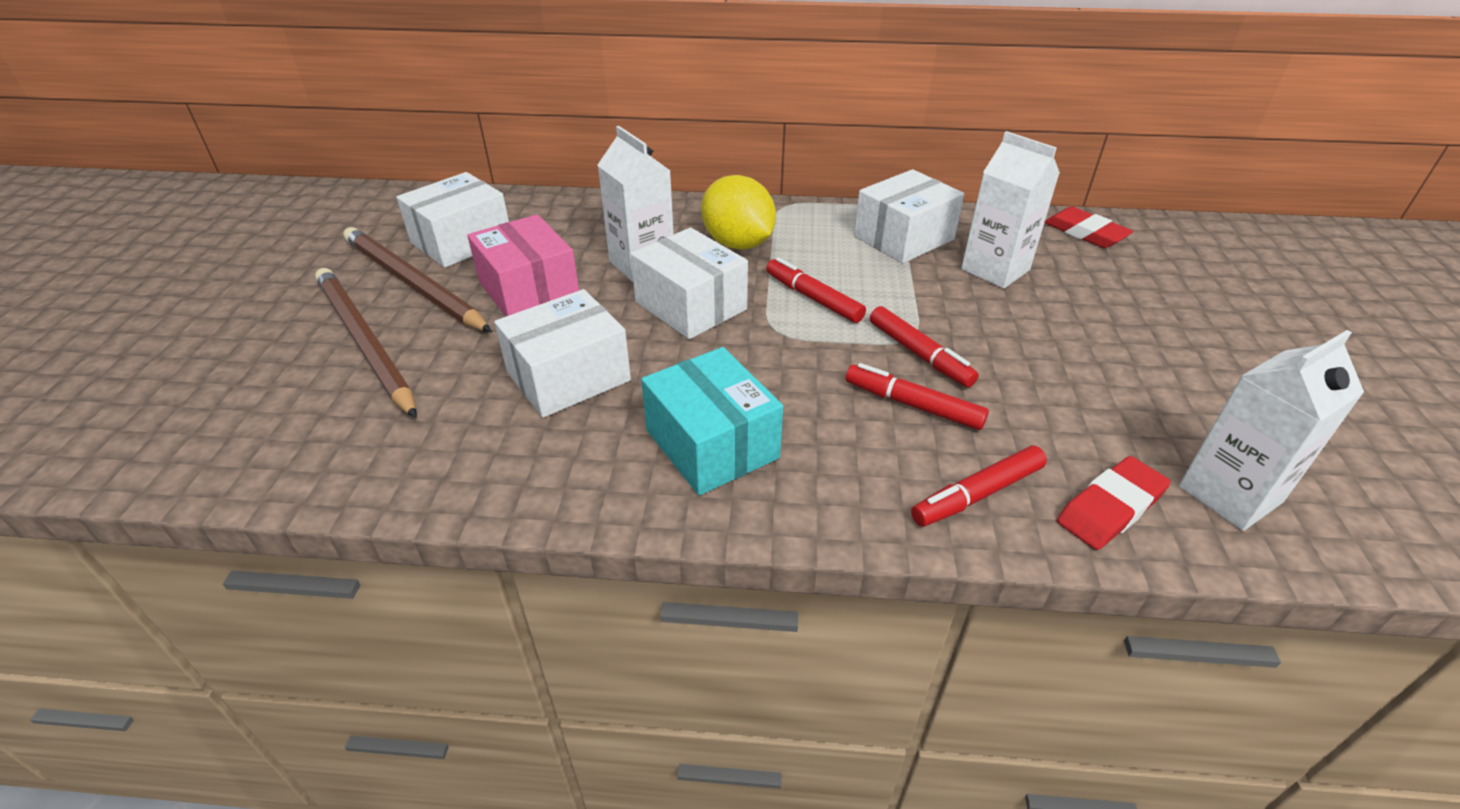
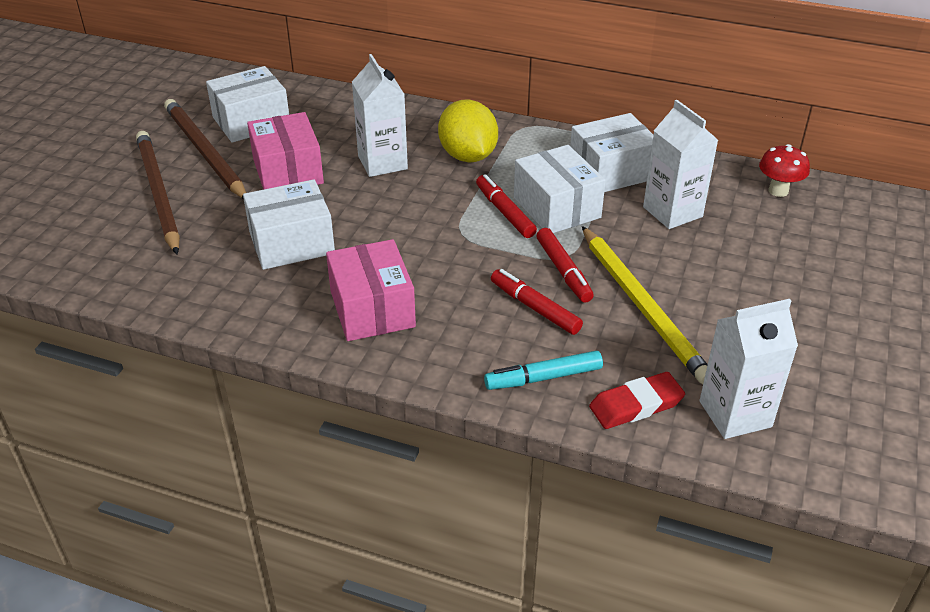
camera: 15 degrees right, 0 degrees up
(690, 306) = (405, 203): white box -> white box (556, 207)
(712, 444) = (372, 309): turquoise box -> pink box
(977, 494) = (543, 378): red marker -> turquoise marker
(1032, 379) = (641, 305): none -> yellow pencil
(1085, 233) = (778, 191): red eraser -> red mushroom

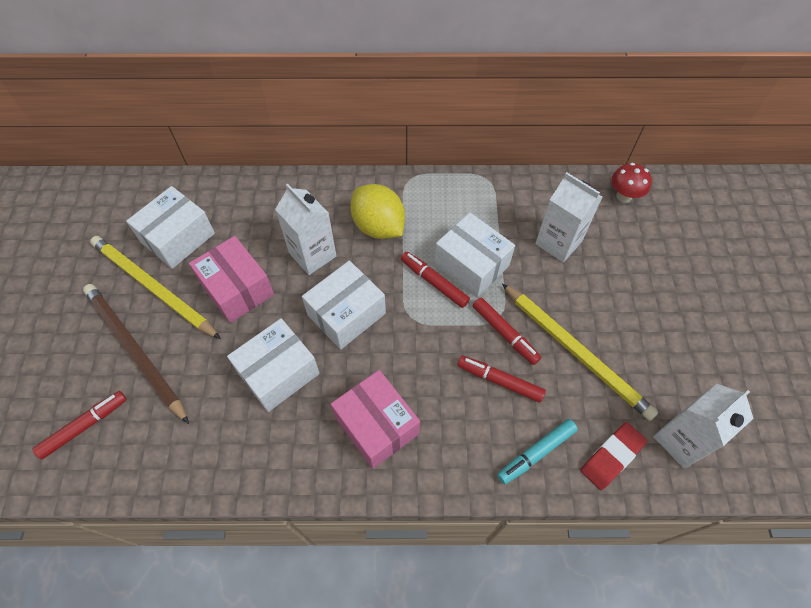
camera: 20 degrees left, 20 degrees up
(76, 236) = (84, 426): none -> red marker
(205, 152) = (154, 288): brown pencil -> yellow pencil
(611, 171) = (496, 211): white box -> white box (346, 314)

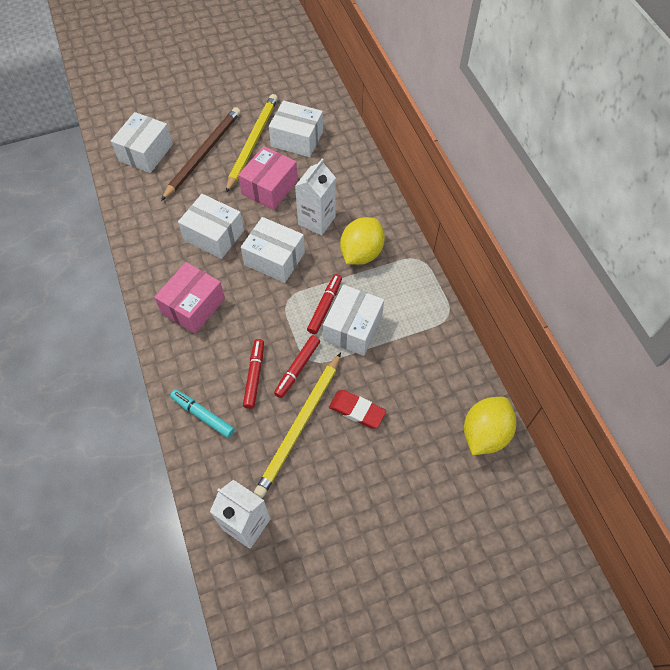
camera: 70 degrees right, 0 degrees up
(84, 426) = (146, 152): red marker -> white box
(558, 242) = (404, 388): white carton -> none
(612, 457) = (216, 471): red eraser -> red eraser (357, 410)
(624, 196) = (484, 433): red mushroom -> yellow lemon

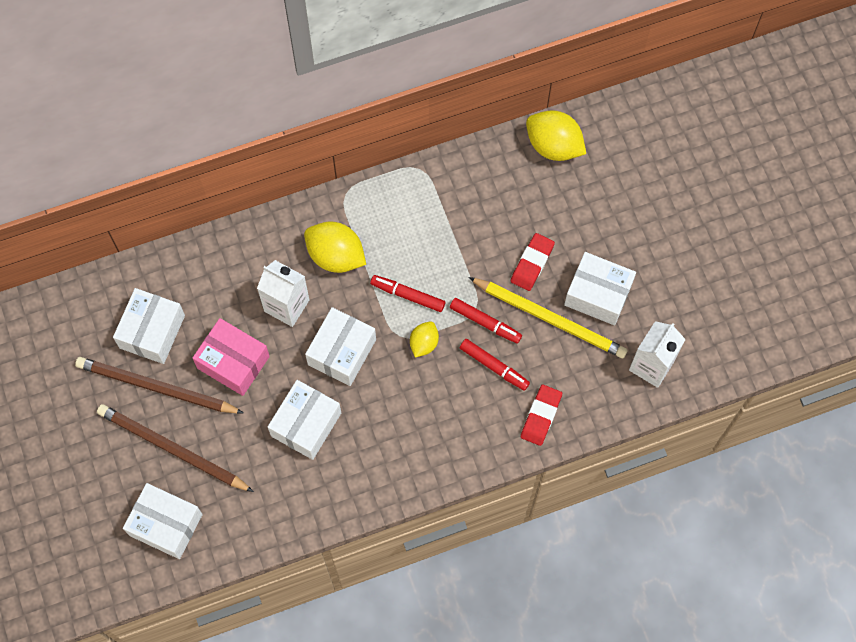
camera: 90 degrees left, 10 degrees up
(193, 306) = (406, 439): pink box -> none
(203, 415) = (541, 416): turquoise marker -> red eraser
(252, 143) = (157, 388): yellow pencil -> brown pencil
(254, 375) = (494, 366): red marker -> red marker turned 150 degrees counterclockwise
(279, 319) = (424, 343): none -> yellow lemon
(353, 328) = (435, 266): white box -> white box (598, 294)

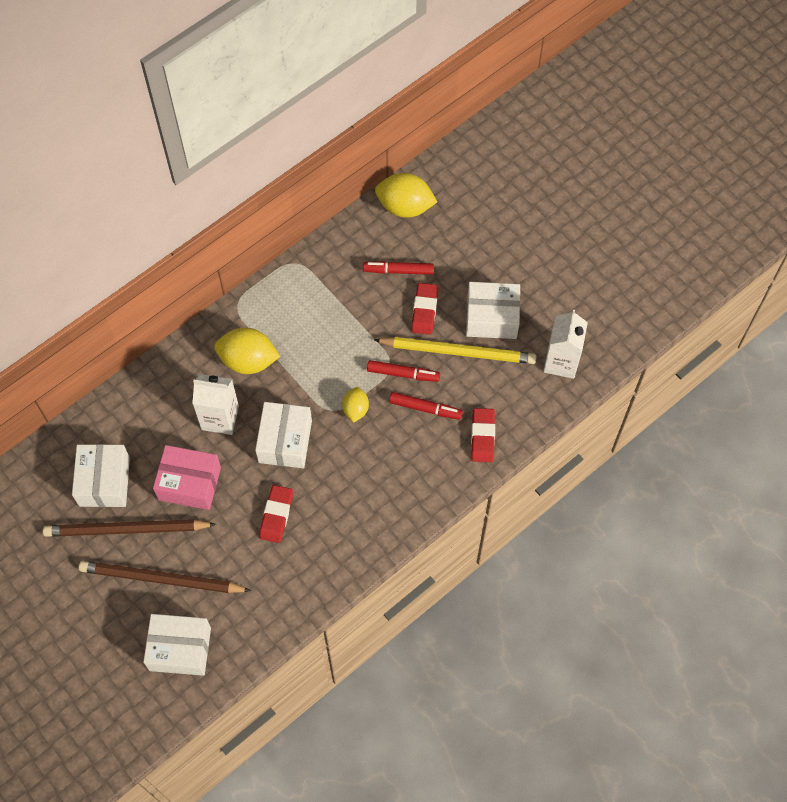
camera: 20 degrees left, 5 degrees down
(306, 424) = (276, 515): white box -> red eraser
(408, 295) = (325, 373): red marker -> red marker (398, 270)

